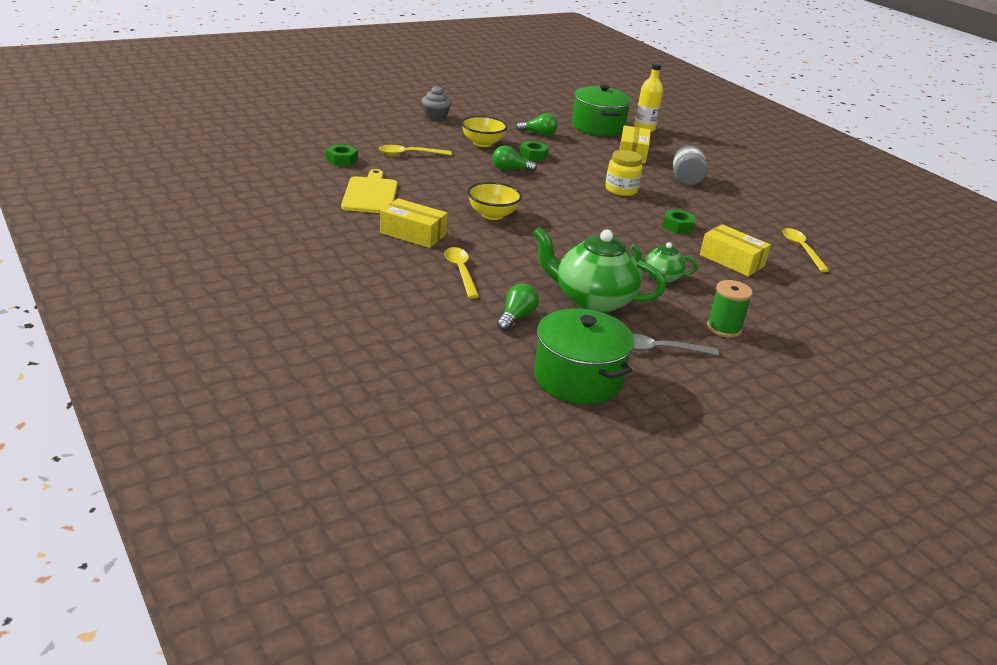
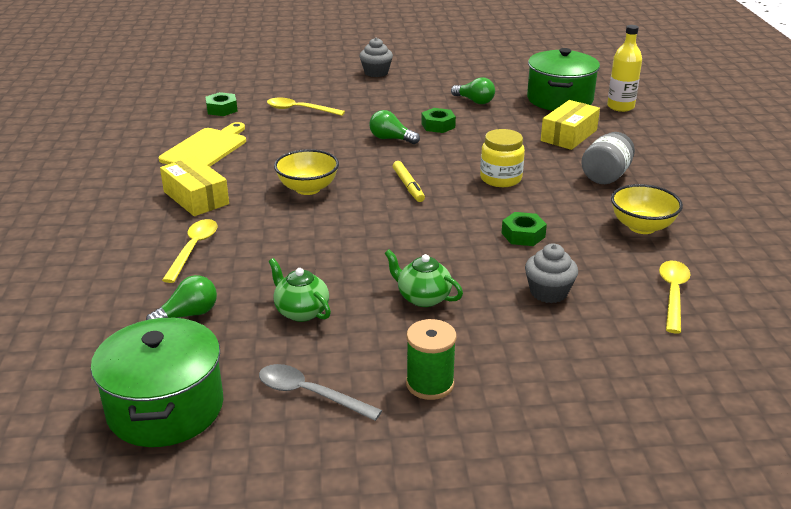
camera: 30 degrees right, 0 degrees up
(482, 143) = (395, 106): yellow bowl -> yellow bowl (642, 227)
(563, 203) = (408, 186): none -> yellow marker
(592, 300) = (301, 311): green teapot -> green teapot, size x0.53
(732, 260) = (548, 292): yellow box -> grey cupcake

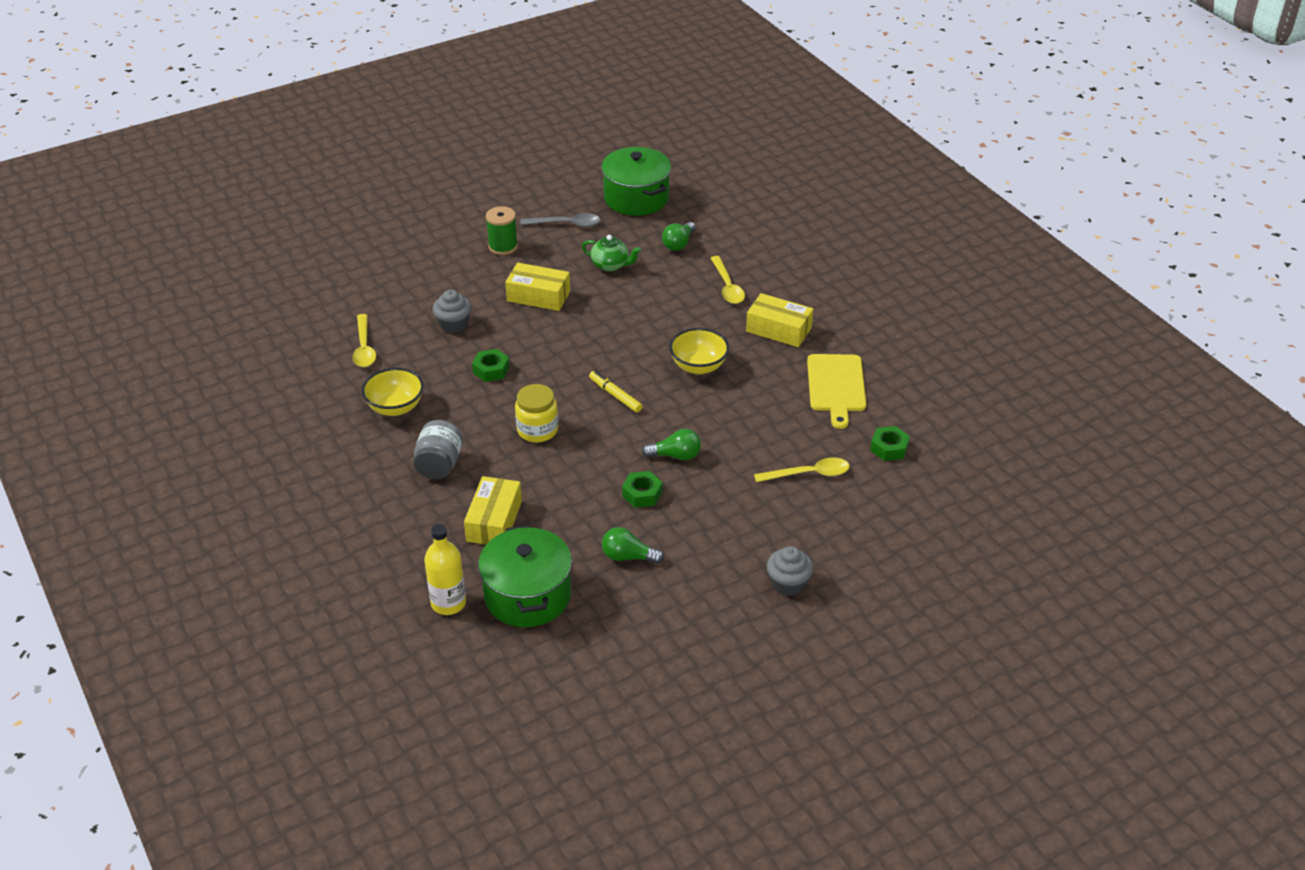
camera: 155 degrees right, 10 degrees up
(423, 298) = (538, 296): green teapot -> yellow box

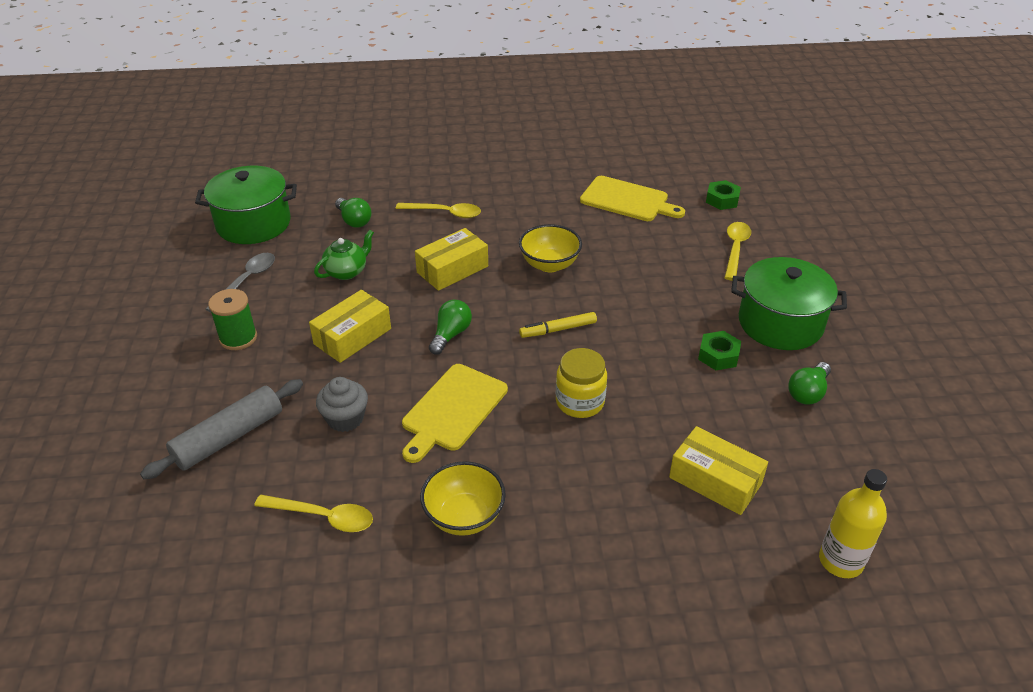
camera: 65 degrees left, 0 degrees up
(408, 283) = (229, 437): none -> grey rolling pin
(439, 465) = (595, 503): grey jar -> none
(491, 370) = (452, 410): green nut -> yellow cutting board
(527, 596) = (845, 486): green pot -> green pot (780, 323)
(675, 455) = (672, 317): green light bulb -> green light bulb (450, 334)
(778, 329) = (530, 205): yellow box -> yellow box (452, 269)
(788, 583) = (874, 304): grey cupcake -> none

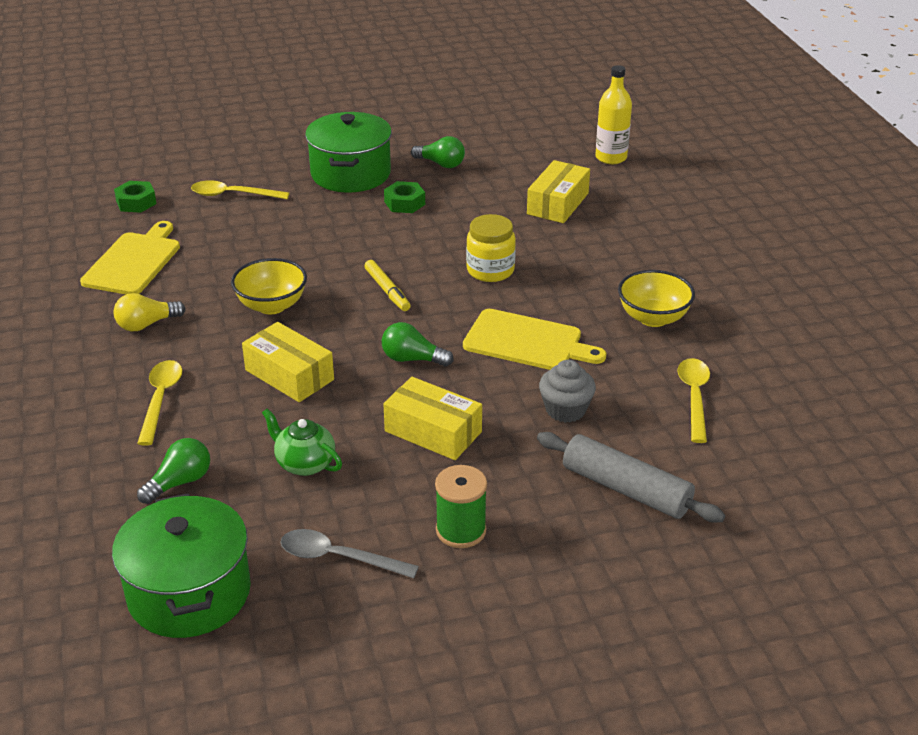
camera: 100 degrees left, 5 degrees down
(538, 207) = (146, 324): none -> yellow light bulb

